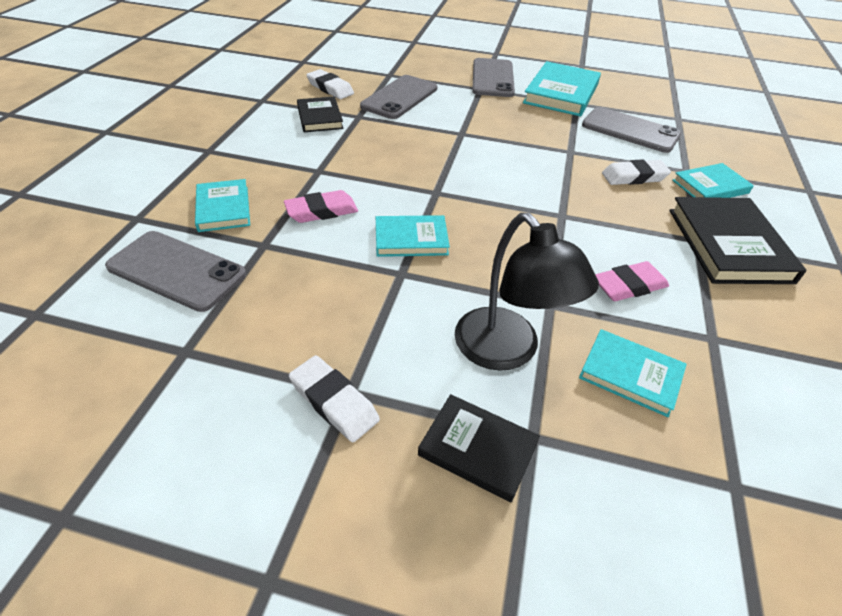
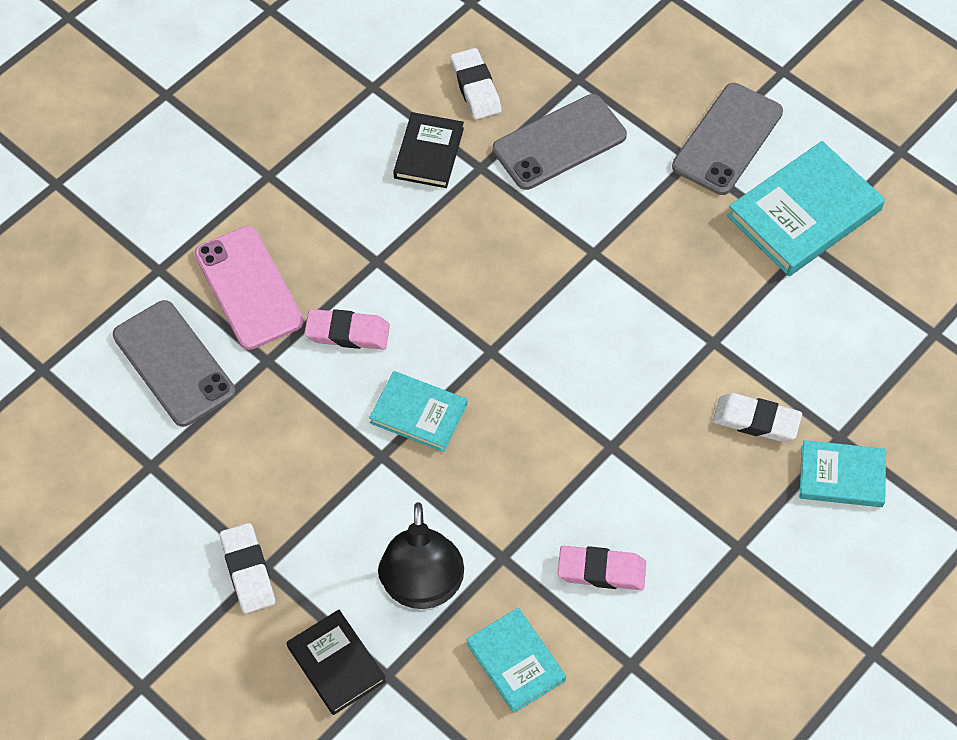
camera: 30 degrees right, 15 degrees up
(223, 208) = (248, 288): turquoise book -> pink phone
(630, 130) = (835, 332): grey phone -> none
(728, 245) = (768, 568): black book -> none

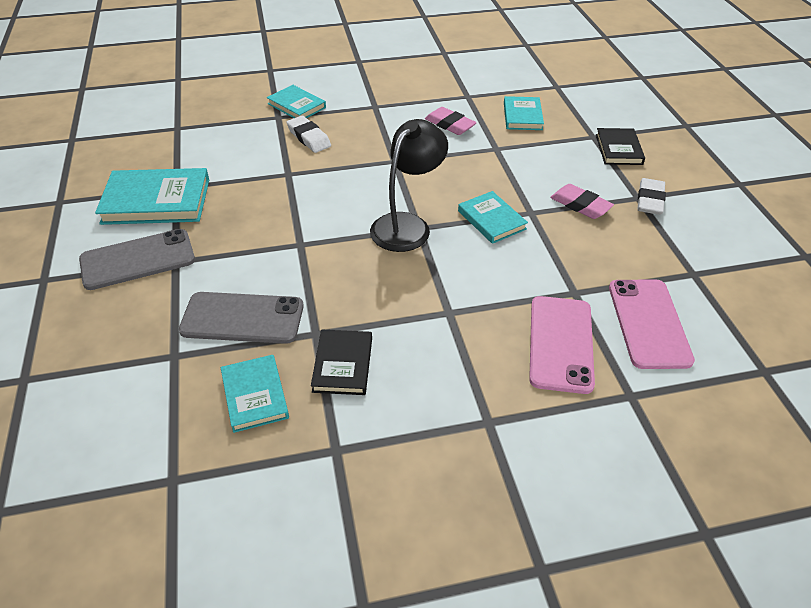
camera: 145 degrees left, 15 degrees down
(174, 363) = (648, 323): grey phone -> pink phone
(347, 333) = (505, 280): pink eraser -> pink eraser (580, 205)
(422, 589) = (550, 155): black lamp -> black lamp (407, 225)
(429, 153) = (343, 365): black book -> black book turned 45 degrees counterclockwise
(475, 87) = (255, 395): white eraser -> turquoise book

